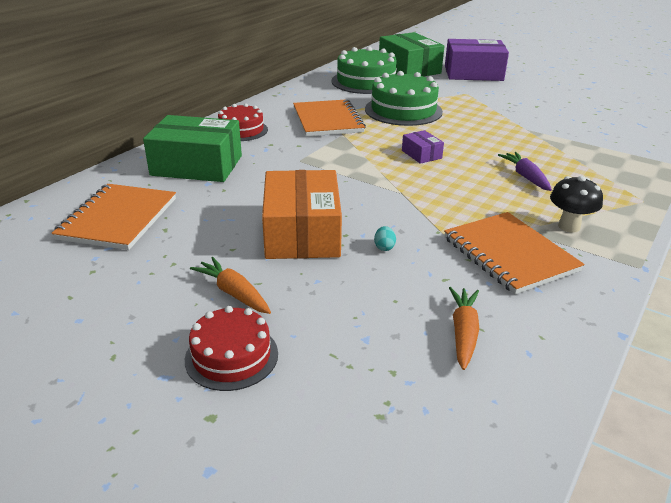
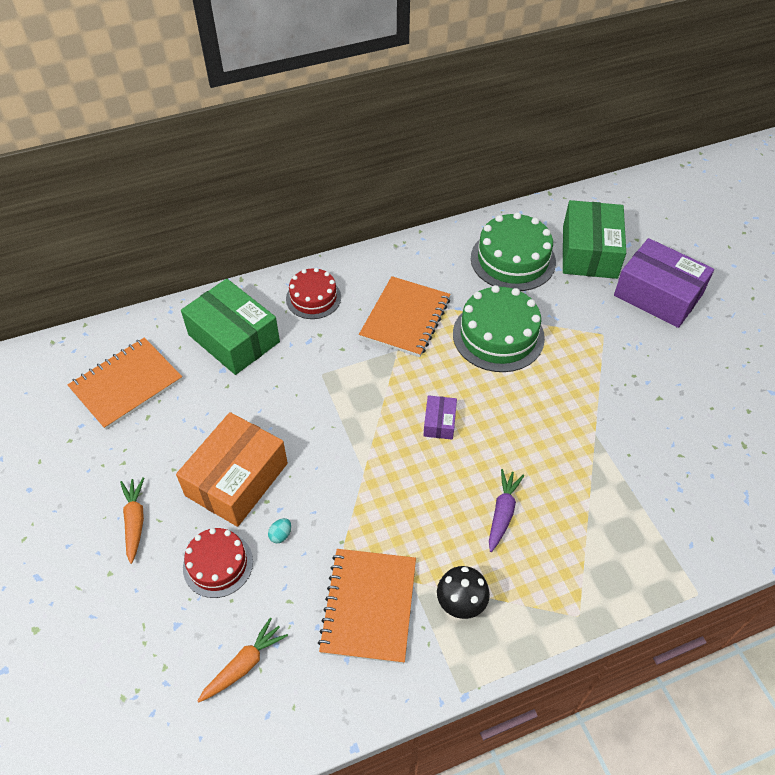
camera: 35 degrees right, 20 degrees up
(231, 356) = (85, 584): red cake -> red cake (218, 564)

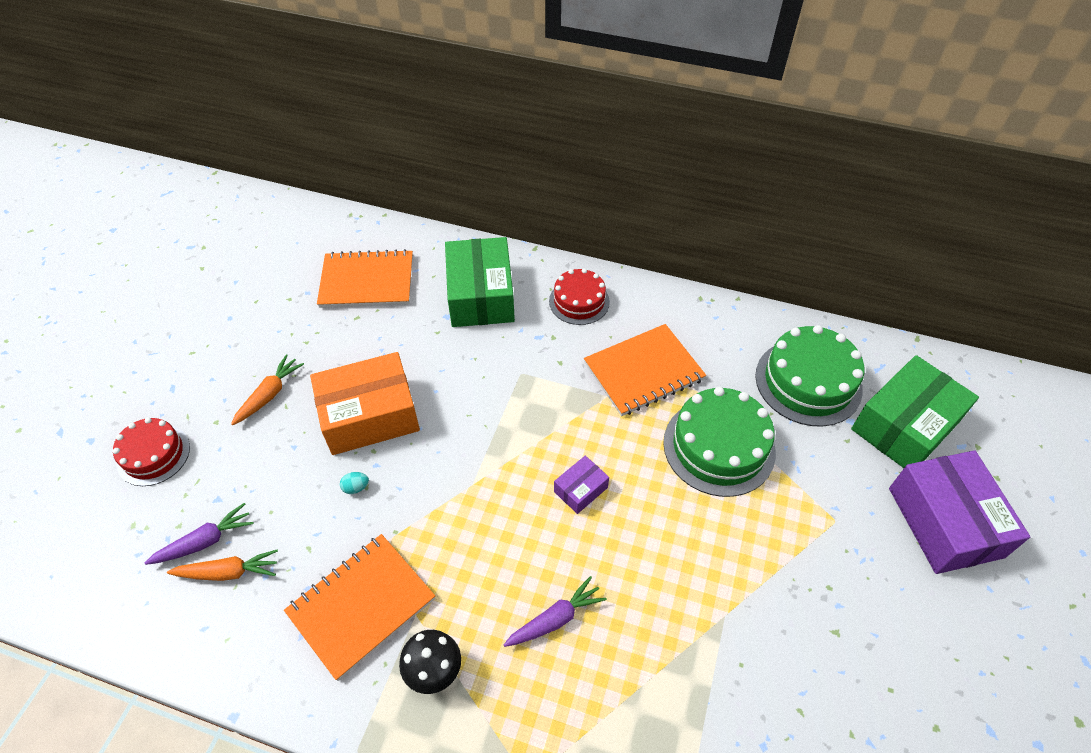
camera: 40 degrees right, 0 degrees up
(200, 660) = (205, 541): none -> purple carrot
(218, 564) = (290, 474): red cake -> red cake (153, 455)

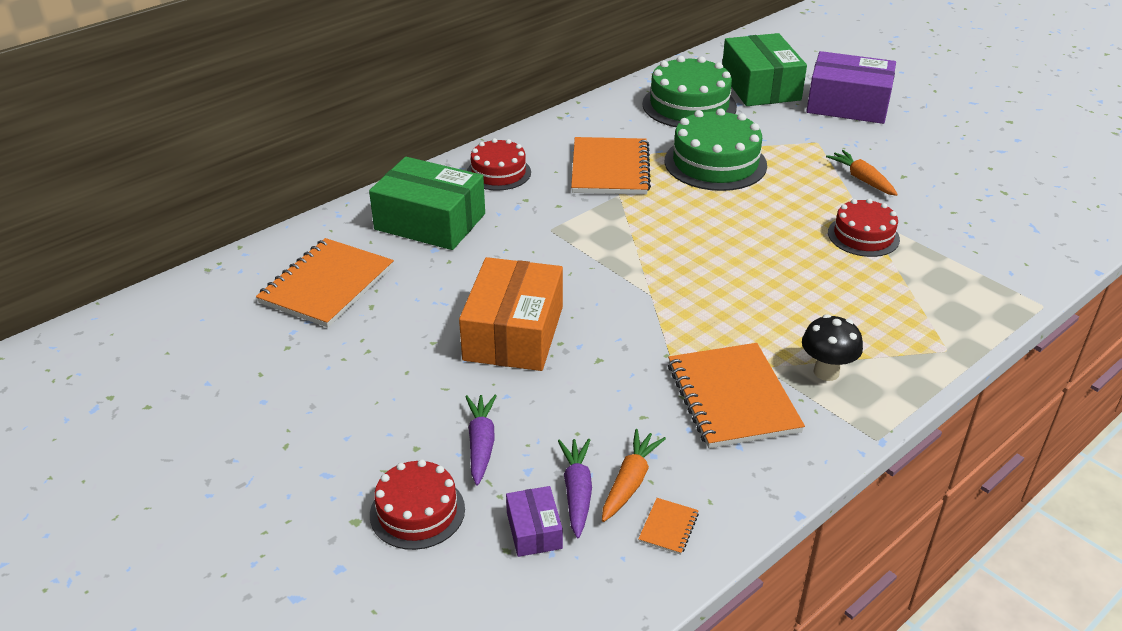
camera: 60 degrees left, 15 degrees down
(187, 621) = (668, 527): none -> orange notebook
(269, 394) = (417, 396): orange carrot -> orange carrot (862, 179)
(356, 487) = (595, 366): turquoise egg -> none
(555, 619) = (816, 292): purple carrot -> purple carrot (481, 444)
(580, 489) = (703, 239): purple box -> purple box (534, 530)
(683, 629) = (863, 236): none -> red cake

